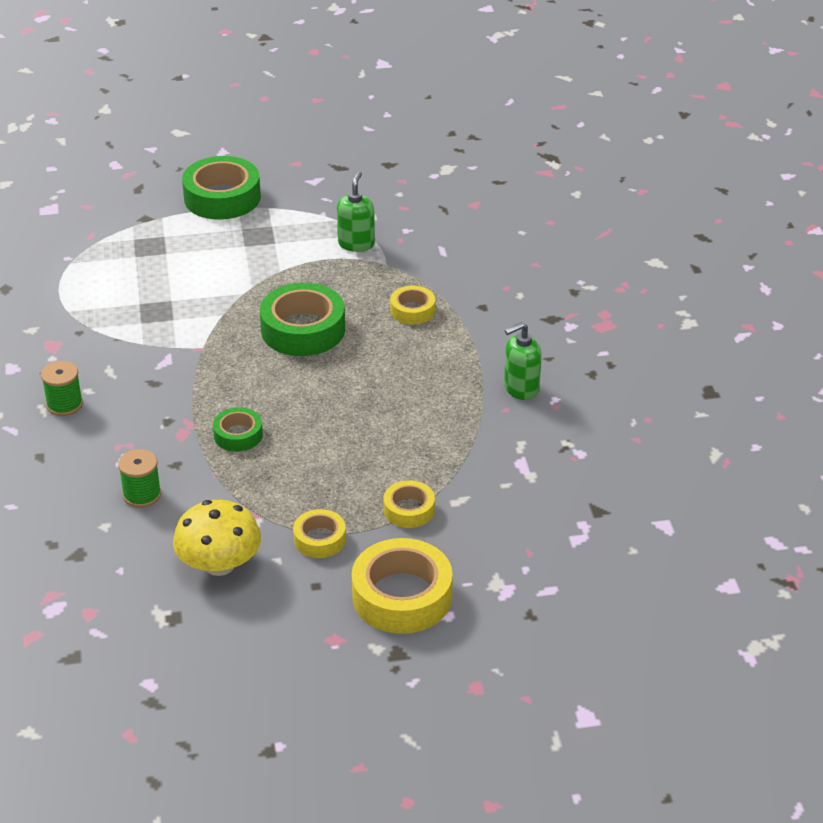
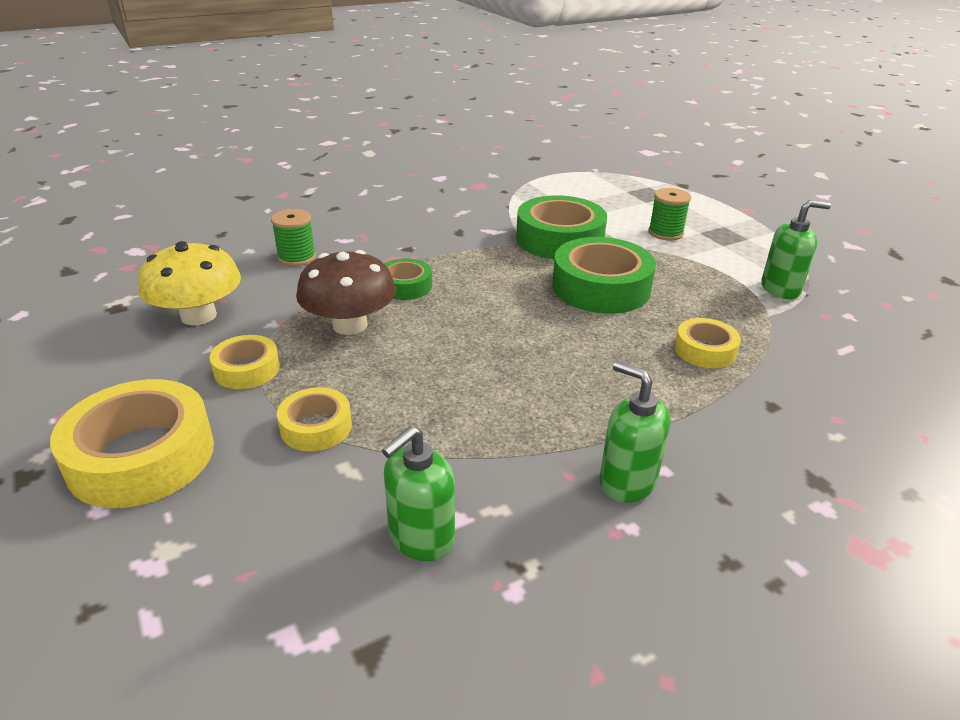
camera: 70 degrees right, 5 degrees down
(64, 404) = (405, 203): green spool -> green spool (665, 233)
(222, 197) = (757, 208): green tape -> green tape (559, 239)
(284, 476) = (350, 325): none -> brown mushroom
(530, 479) = (421, 538): none -> green soap dispenser

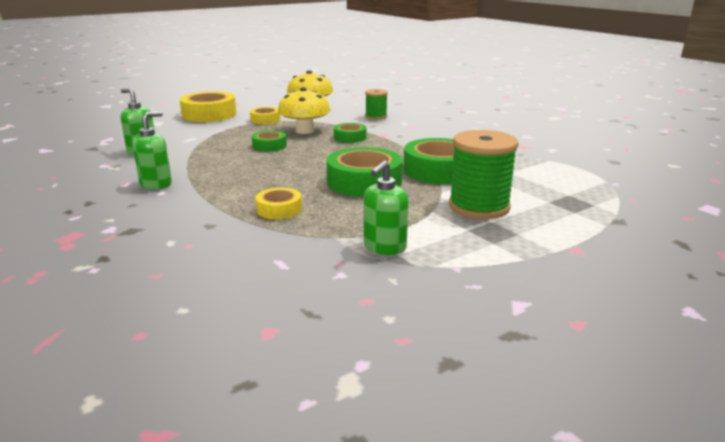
camera: 85 degrees right, 10 degrees down
(316, 427) = (220, 132): yellow tape -> none
(350, 325) = (305, 131): brown mushroom -> yellow mushroom
(429, 362) = (269, 146): none -> green tape
(665, 233) = (479, 206): green spool -> green spool, size x1.79
(780, 289) = (384, 247): green soap dispenser -> green soap dispenser turned 45 degrees clockwise

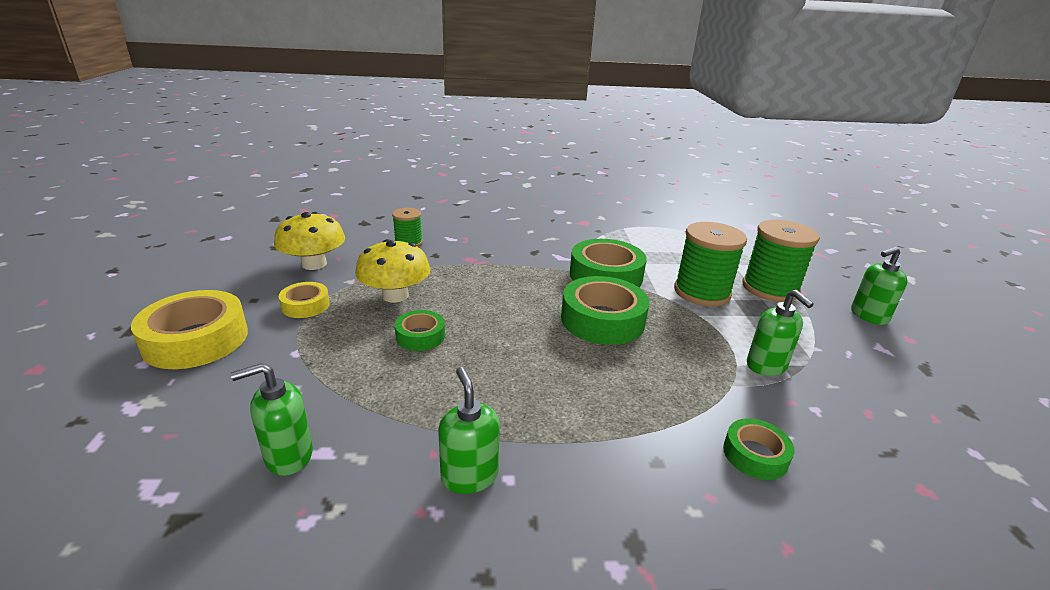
camera: 60 degrees left, 5 degrees up
(279, 209) = (641, 395): yellow tape -> none
(350, 137) = (458, 279): green tape -> green tape (755, 455)
(552, 234) = (770, 288): none -> green spool
(593, 294) = (868, 316): none -> green soap dispenser

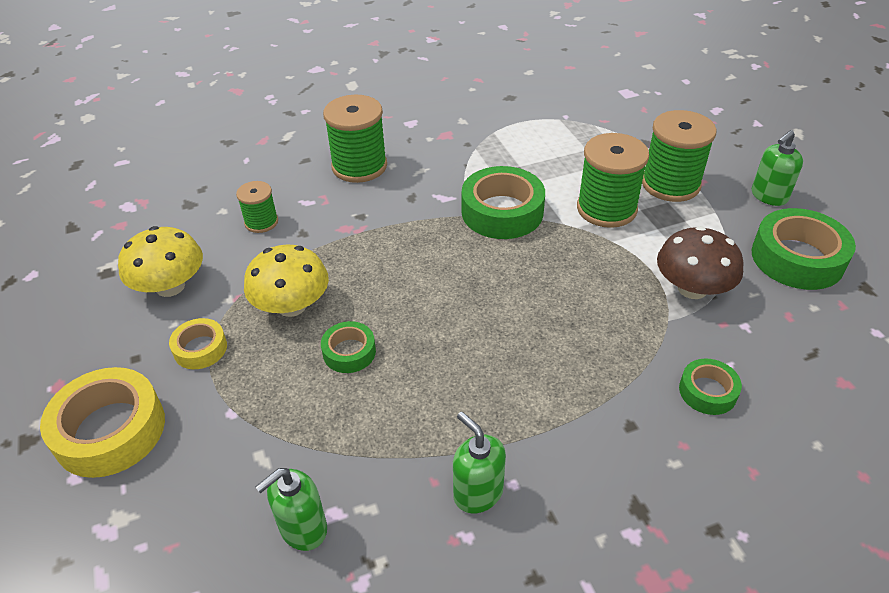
camera: 15 degrees left, 15 degrees up
(504, 227) = (359, 166): none -> green spool
(602, 320) = (522, 275): green tape -> green tape (797, 258)
(766, 366) = (692, 288): green soap dispenser -> brown mushroom

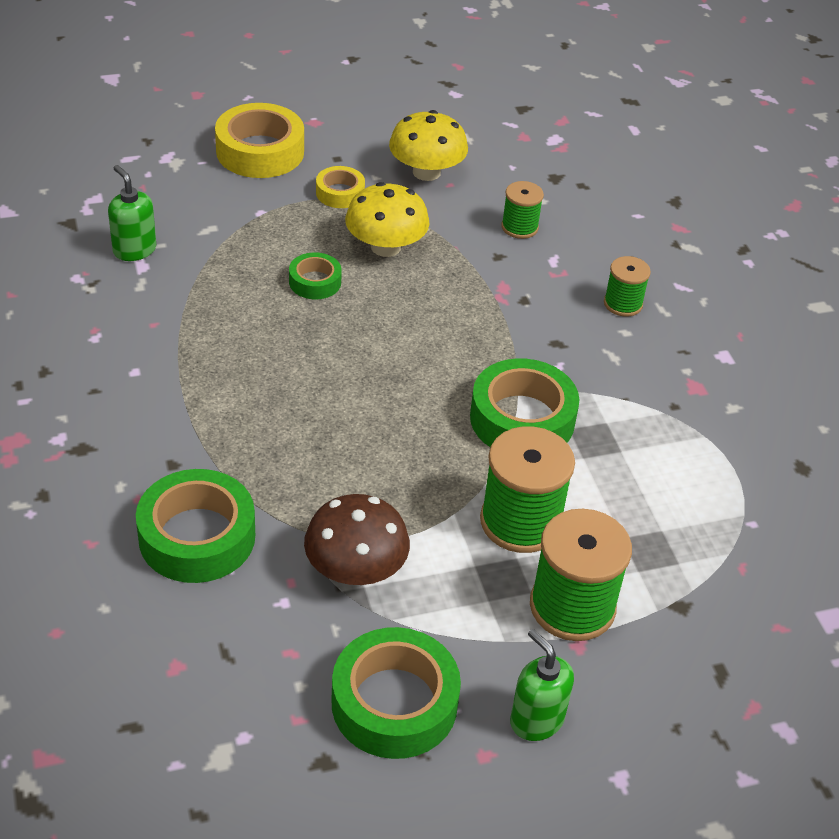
camera: 90 degrees right, 0 degrees up
(359, 166) = (623, 304): green spool -> green spool, size x0.56
(478, 493) = (133, 348): green soap dispenser -> none
(707, 391) = (197, 537): green tape -> green tape, size x1.85

